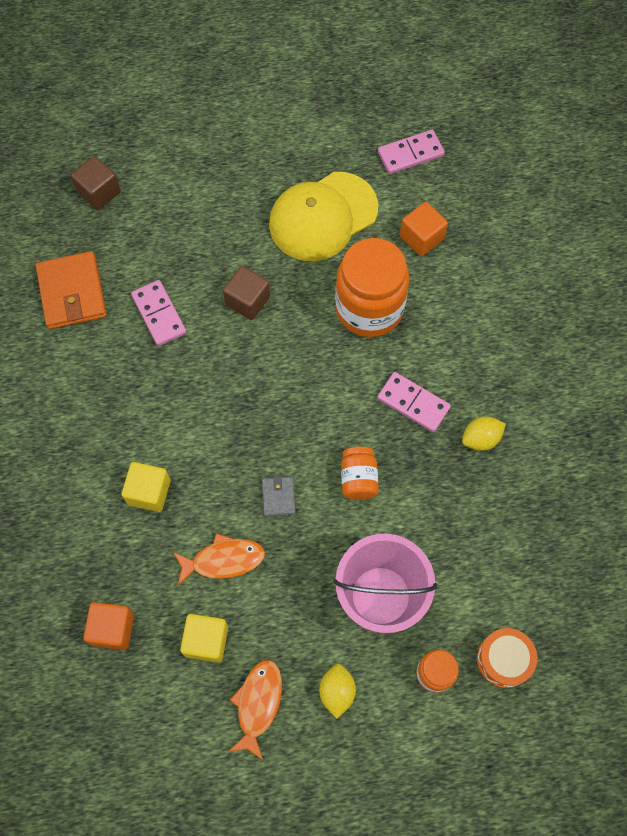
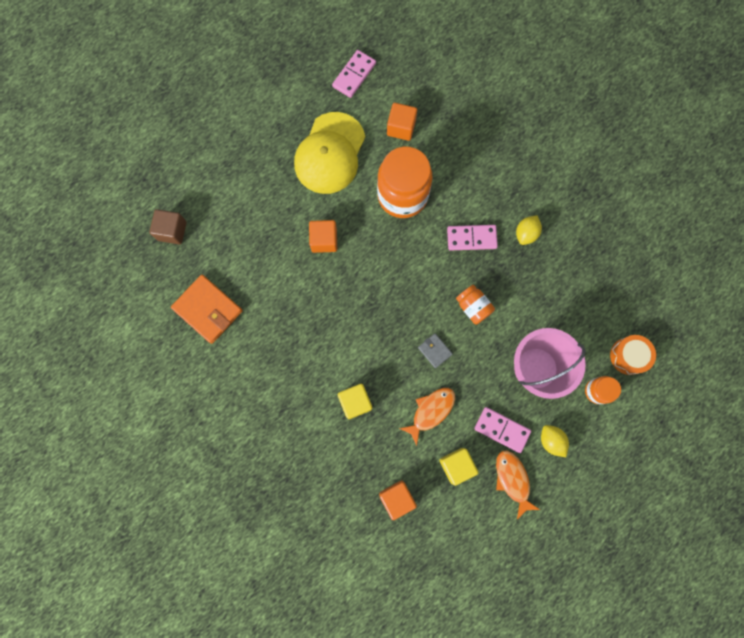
camera: 35 degrees left, 10 degrees up
(159, 314) = (275, 286): pink domino -> pink domino (501, 430)
(248, 301) = (324, 240): brown cube -> orange cube

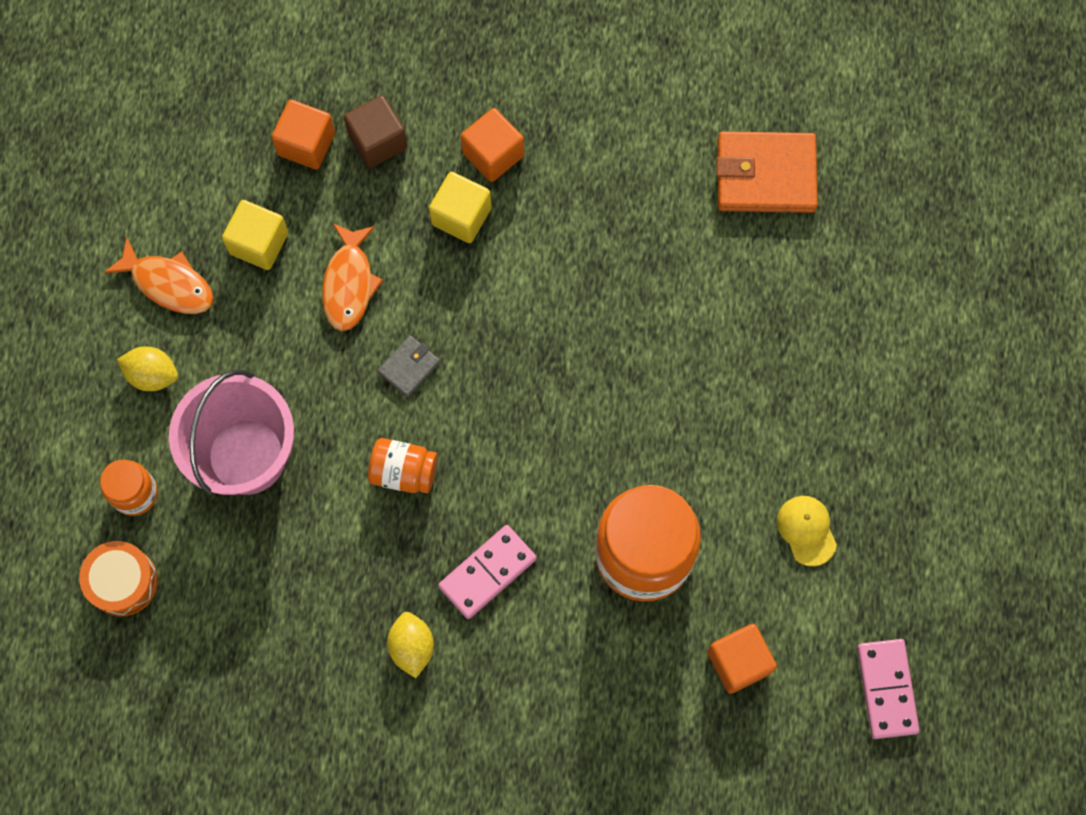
camera: 140 degrees right, 5 degrees down
(172, 231) = (917, 236): brown cube -> brown cube (377, 141)
(324, 240) = (697, 395): orange cube -> orange cube (493, 154)
(330, 153) = (806, 530): yellow cap -> yellow cap, size x0.43
(434, 351) = (409, 367): grey wallet -> grey wallet turned 60 degrees counterclockwise
(501, 430) = (232, 336): pink domino -> none

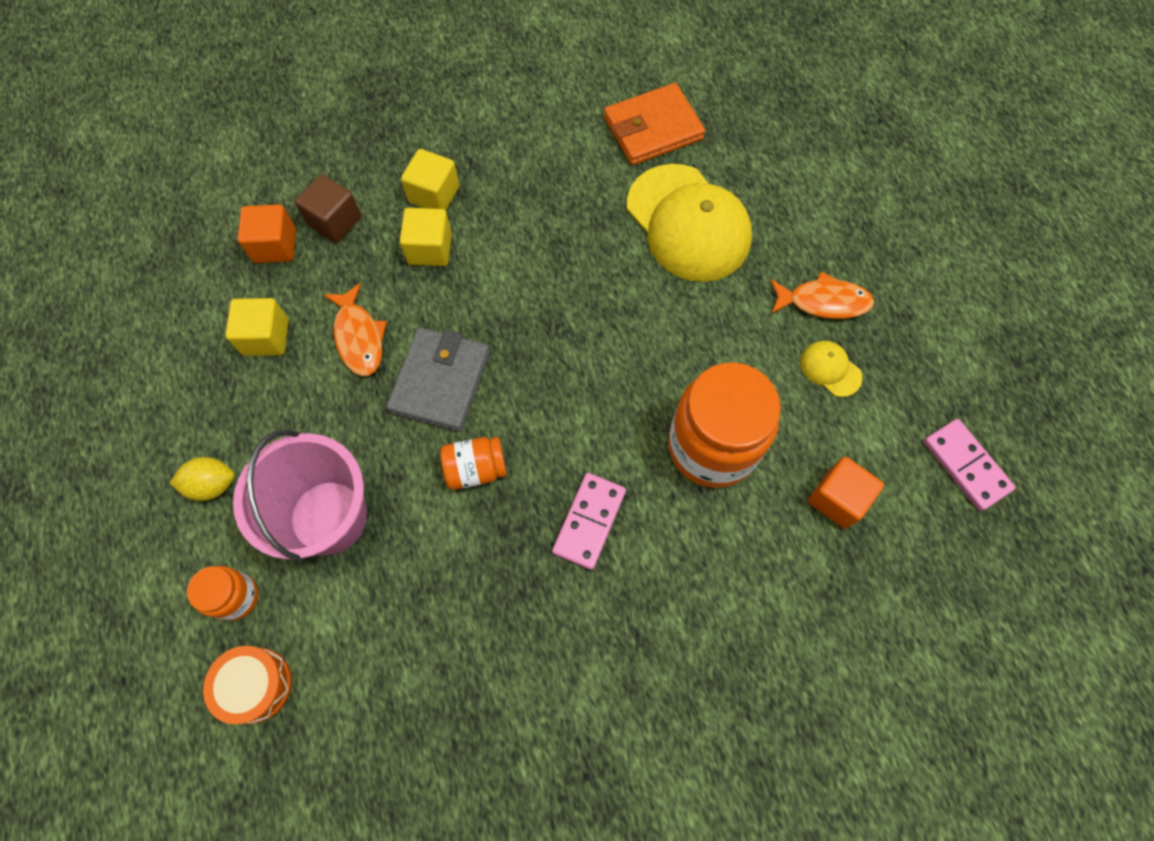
camera: 25 degrees left, 5 degrees down
(168, 284) = (197, 402): orange fish -> orange fish (823, 301)
(409, 367) = (440, 382): grey wallet -> grey wallet, size x2.02
(412, 647) = (554, 618): yellow lemon -> none
(493, 154) = (434, 194): orange cube -> yellow cube
(745, 305) = (688, 223): none -> yellow cap

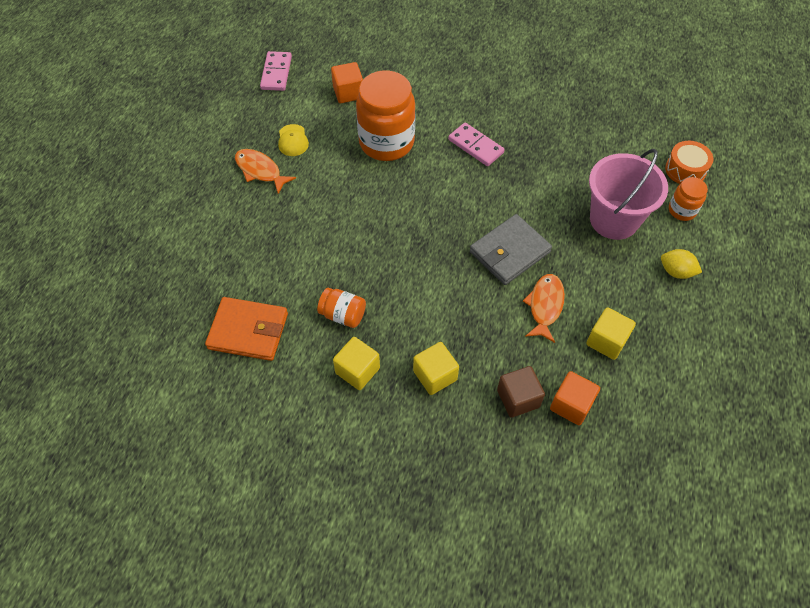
camera: 145 degrees left, 10 degrees down
(430, 249) = (464, 337): yellow cube -> yellow cube (357, 370)
(475, 469) = (518, 198): orange jar -> orange jar (343, 315)
(589, 521) = (475, 146): pink domino -> pink domino turned 75 degrees clockwise
(688, 223) = (289, 255): yellow cap -> none

